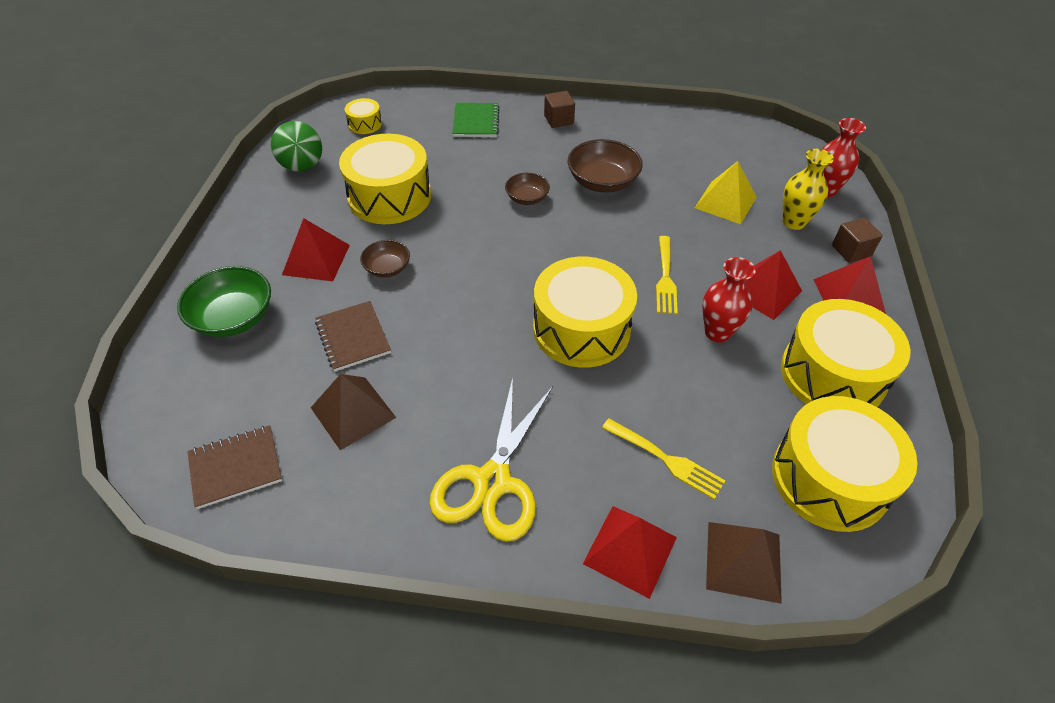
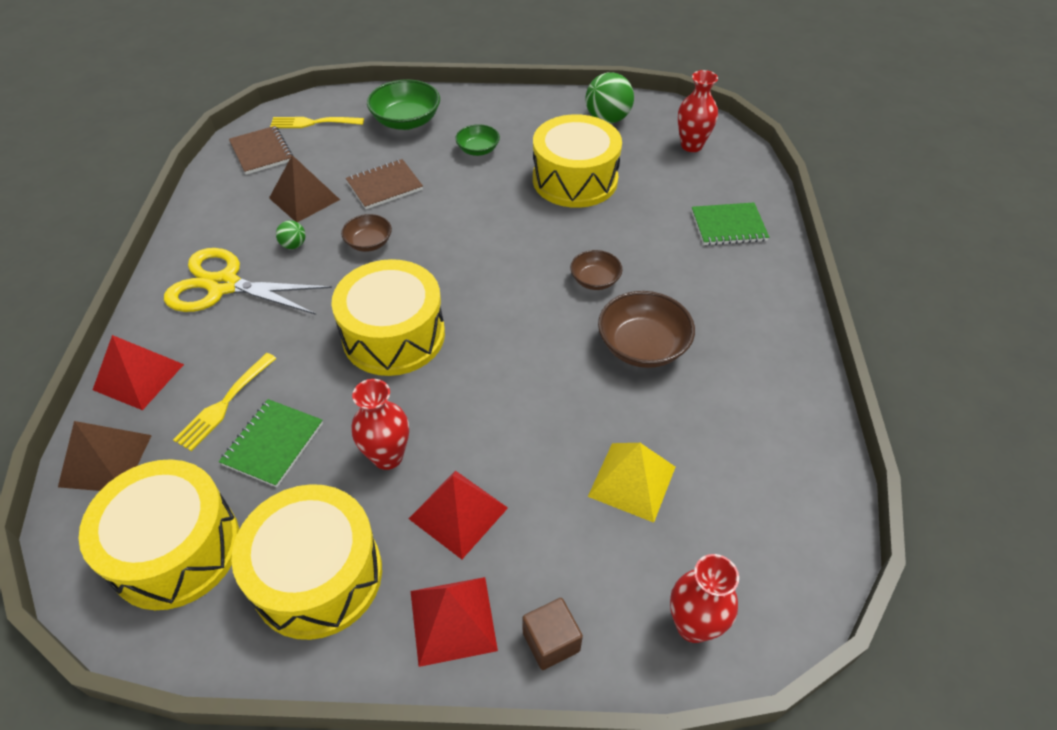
camera: 85 degrees right, 0 degrees up
(316, 259) = (478, 150): red pyramid -> green bowl
(365, 124) = (691, 145): yellow drum -> red vase
(387, 268) = (471, 193): brown bowl -> brown bowl (369, 243)
(436, 417) = (294, 245): none -> green ball
(558, 120) = (762, 299): brown cube -> none
(665, 278) = (474, 408): yellow fork -> yellow fork (312, 123)
(711, 414) = (273, 444): none -> green notebook
(793, 222) = (604, 567): yellow vase -> none

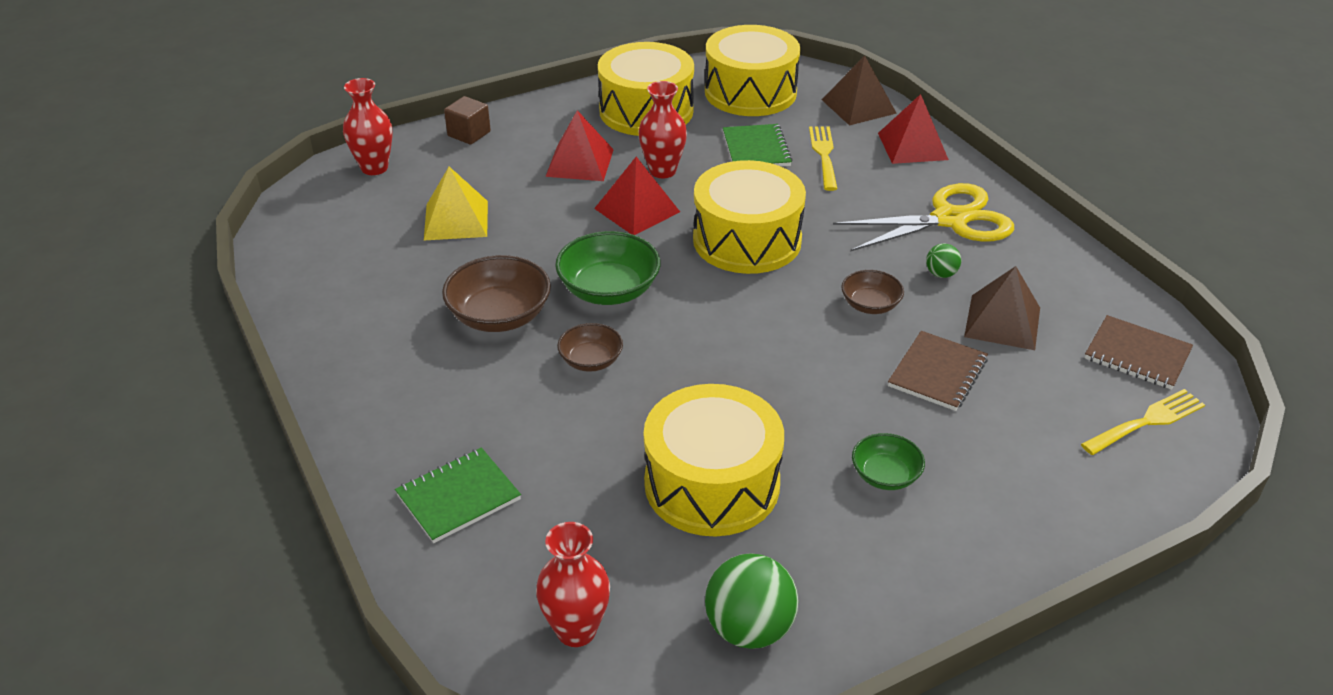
camera: 150 degrees right, 10 degrees down
(406, 121) = (1036, 481): green bowl -> green bowl (609, 290)
(453, 620) = (540, 122): red pyramid -> red pyramid (637, 210)

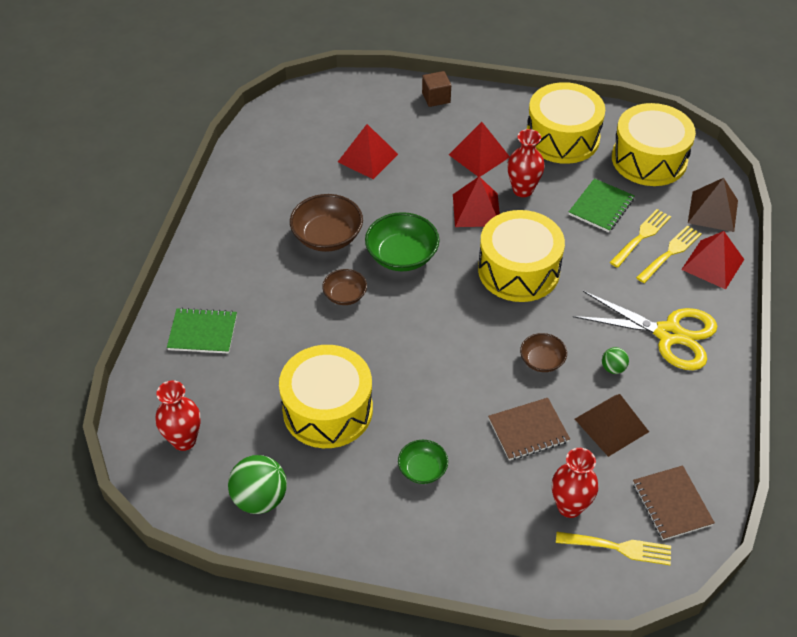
camera: 40 degrees right, 10 degrees up
(374, 168) = (359, 95): red vase -> red vase (569, 506)
(456, 220) = (367, 158): yellow pyramid -> red pyramid
(865, 155) = (670, 252): none -> yellow fork

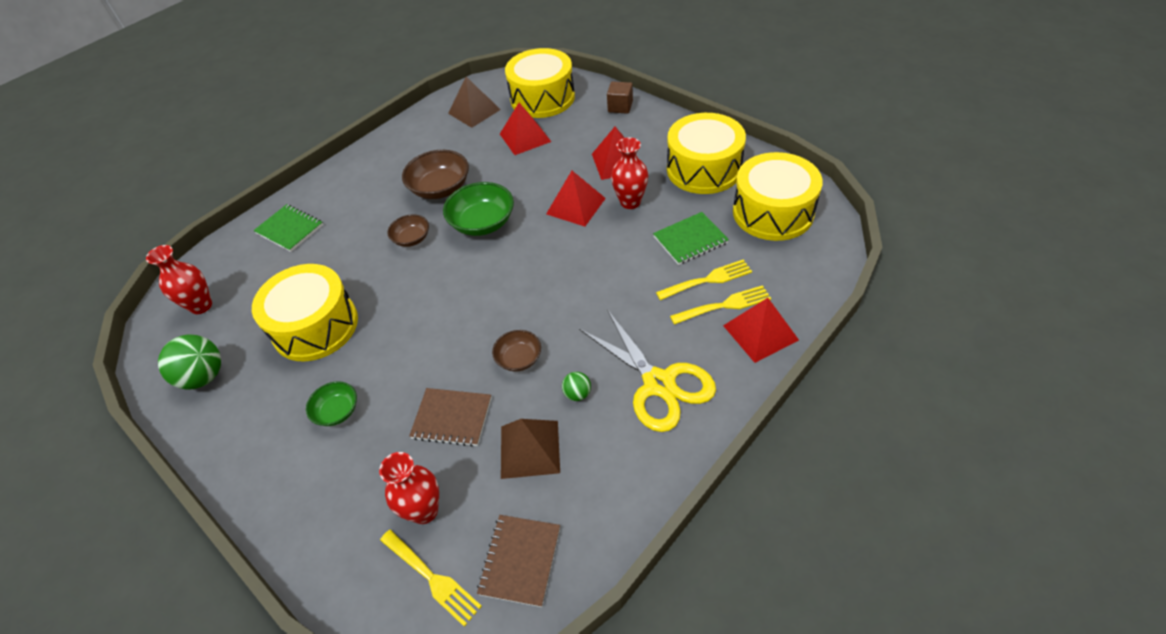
camera: 35 degrees right, 0 degrees up
(518, 270) = (567, 269): yellow drum -> yellow drum (542, 98)
(713, 211) = (801, 281): brown pyramid -> brown pyramid (474, 111)

